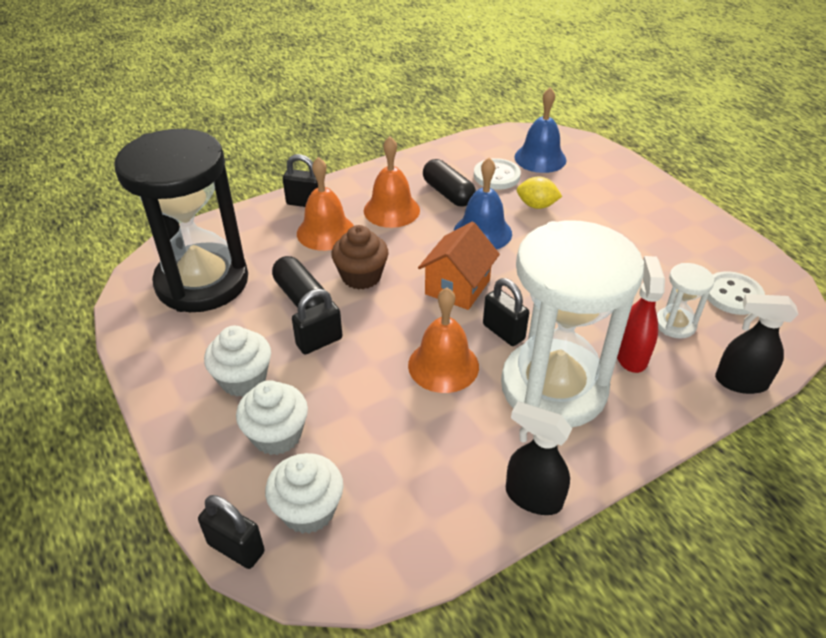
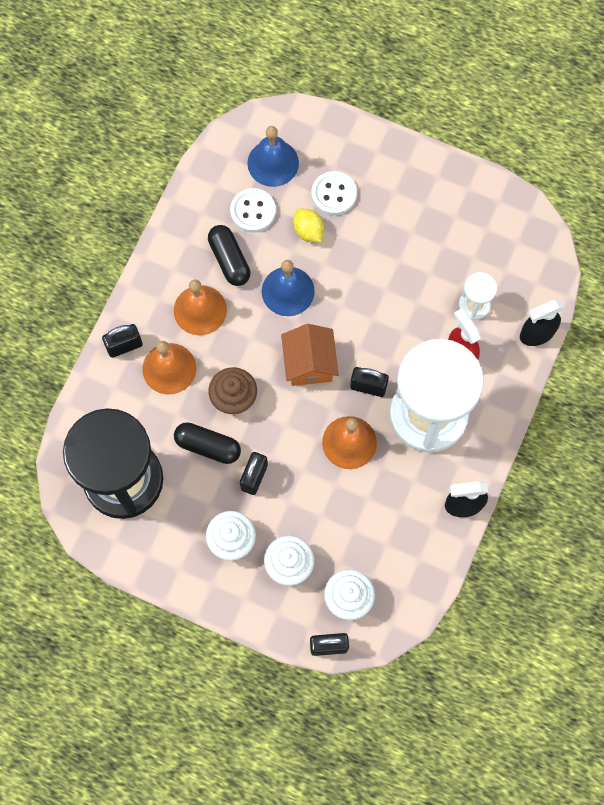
camera: 35 degrees left, 30 degrees up
(448, 193) = (229, 260): black capsule -> black capsule turned 45 degrees clockwise
(536, 205) = (308, 231): yellow lemon -> yellow lemon turned 75 degrees clockwise
(733, 295) = (498, 248): white button -> white button (334, 194)

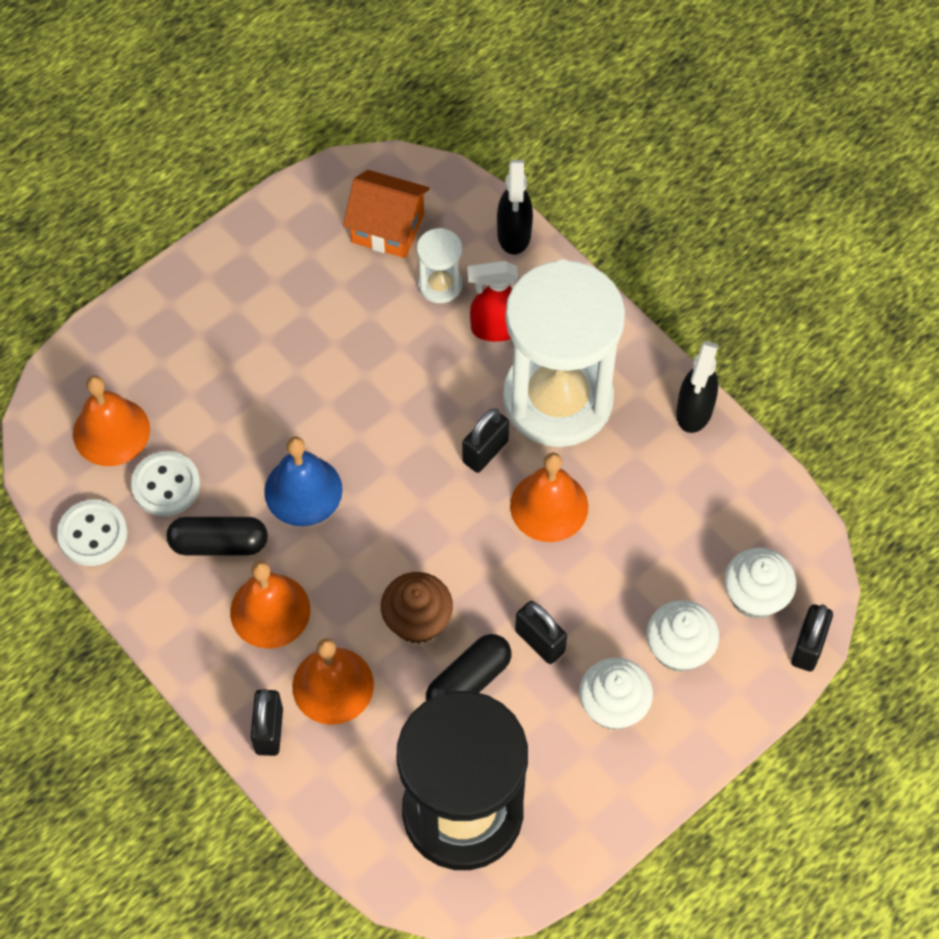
camera: 65 degrees left, 10 degrees down
(273, 163) = (111, 431): blue bell -> orange bell
(308, 231) = (233, 430): yellow lemon -> none
(309, 363) = (418, 507): orange house -> orange house (388, 228)
(334, 194) = (199, 378): white button -> white button (93, 534)

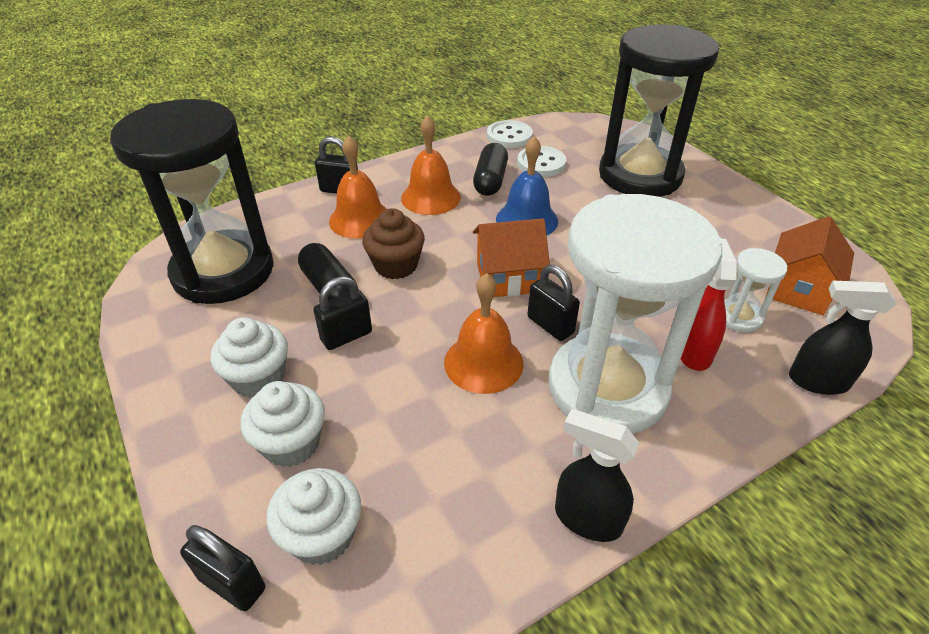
camera: 100 degrees right, 20 degrees down
(111, 431) = (586, 146): orange bell -> none
(182, 366) = (640, 175): none -> black hourglass
(418, 499) = (508, 278): none -> orange house

